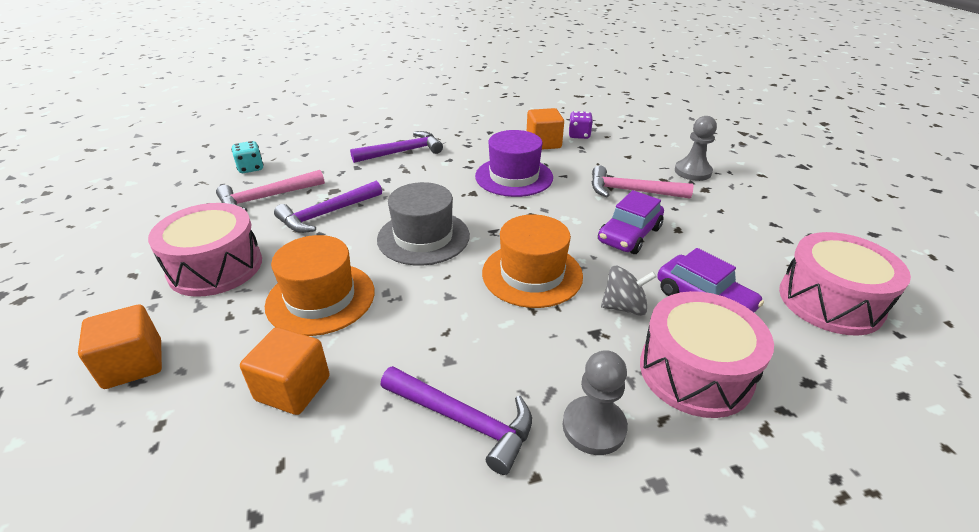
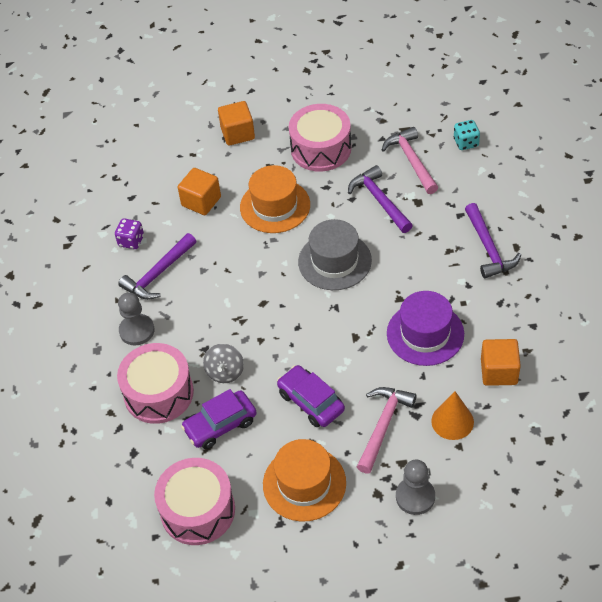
camera: 105 degrees right, 15 degrees up
(532, 274) = (274, 324): orange hat -> orange hat (304, 483)
(579, 135) = (517, 411): purple dice -> purple dice (131, 241)
(605, 160) = (452, 421): none -> orange cone

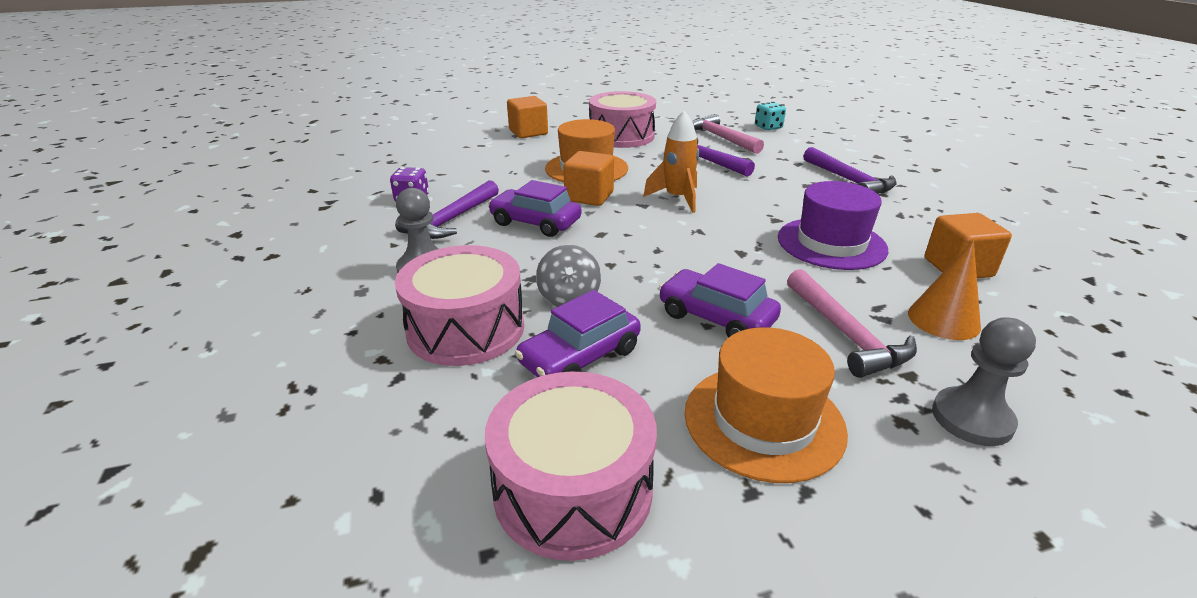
camera: 15 degrees left, 20 degrees down
(201, 201) = (497, 170): orange cube -> orange cube (589, 196)
(219, 283) = (535, 222): none -> purple car
(334, 261) = (677, 198): grey hat -> orange rocket
(383, 426) = (845, 334): pink hammer -> pink hammer turned 150 degrees clockwise

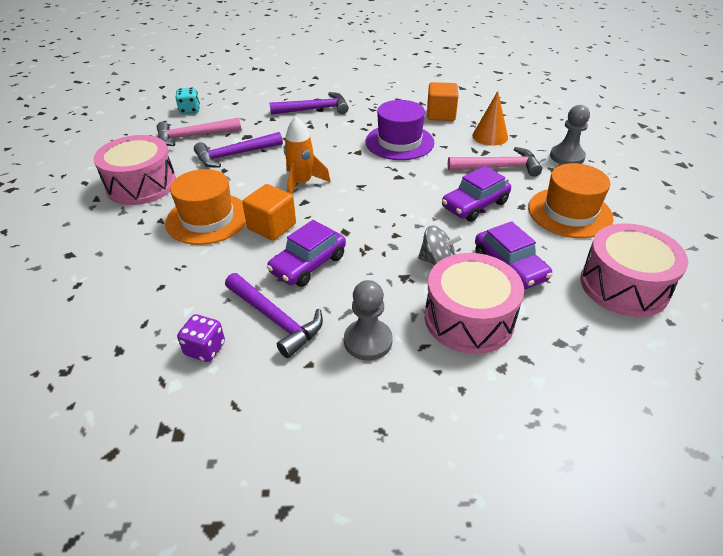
camera: 75 degrees left, 10 degrees up
(528, 132) = (70, 244): orange cube -> none

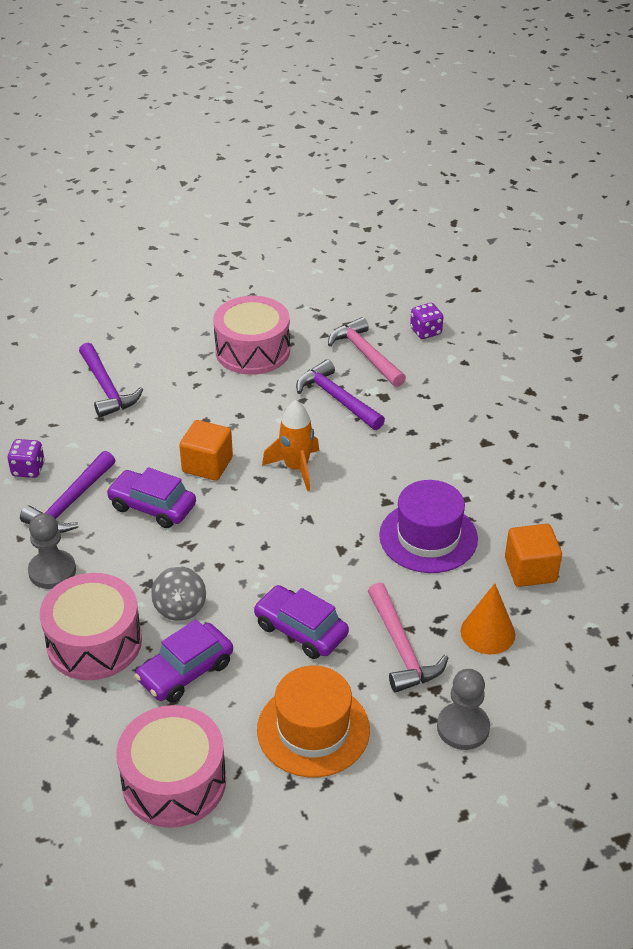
camera: 75 degrees right, 0 degrees up
(190, 110) = (425, 331): turquoise dice -> purple dice
(207, 218) = (208, 415): orange hat -> none
(314, 109) = (481, 437): purple hammer -> purple hammer (106, 388)

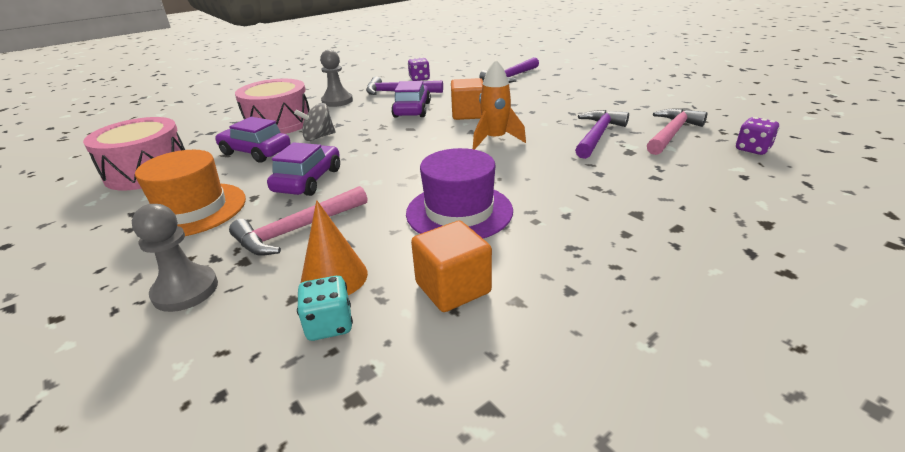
camera: 70 degrees right, 10 degrees down
(252, 351) = (607, 100): pink drum -> none
(543, 643) = (329, 325): none -> turquoise dice

